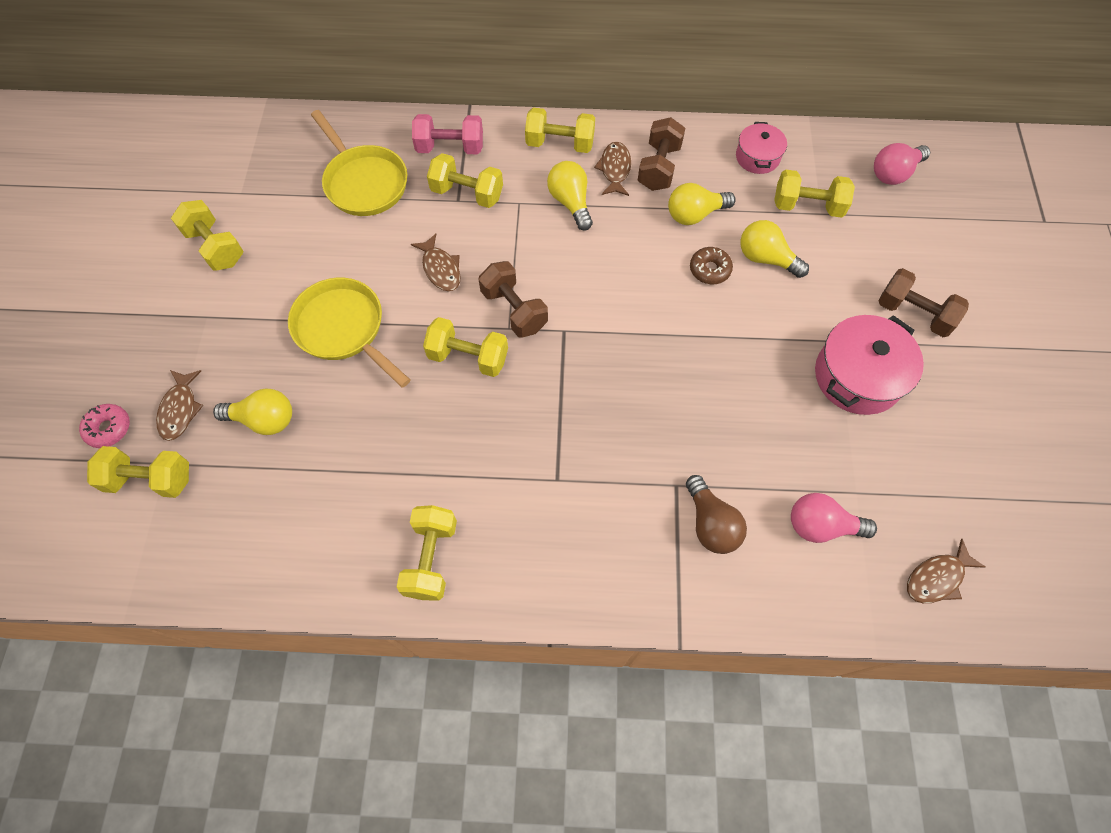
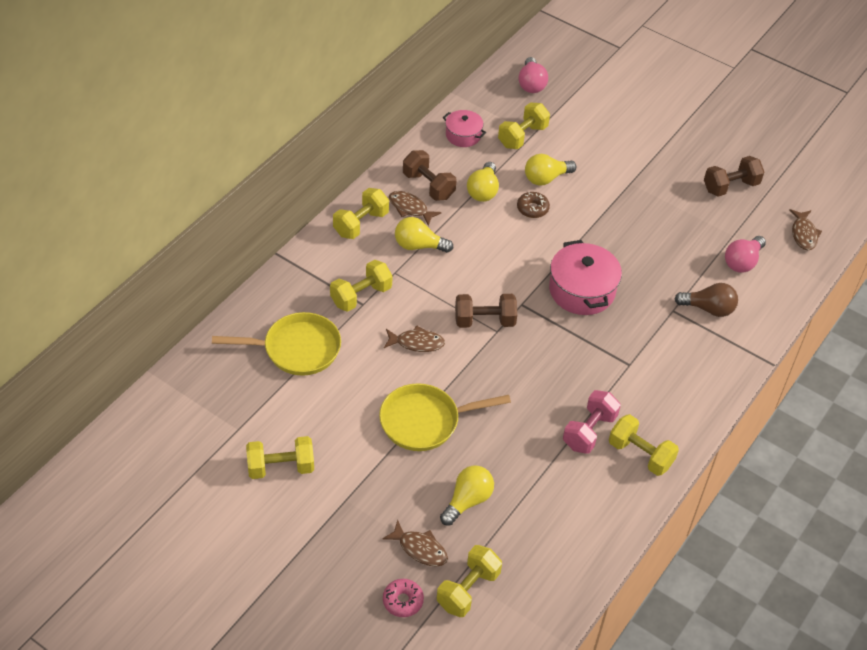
camera: 60 degrees left, 15 degrees down
(450, 148) = (308, 284): pink dumbbell -> pink dumbbell (589, 431)
(468, 357) = (503, 363): yellow dumbbell -> none
(857, 376) = (660, 189): pink pot -> pink pot (582, 290)
(913, 313) = (637, 140): brown dumbbell -> brown dumbbell (730, 186)

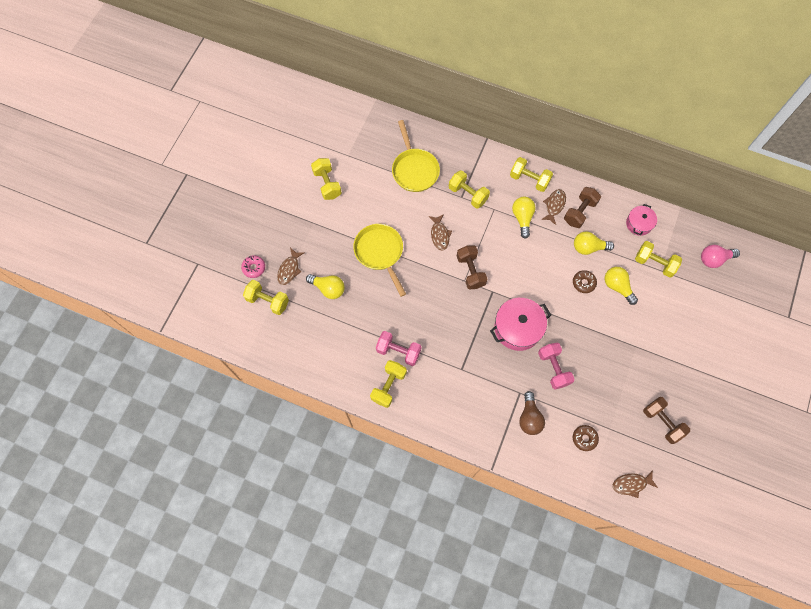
camera: 80 degrees right, 20 degrees up
(645, 268) = (553, 368): none -> pink dumbbell
(742, 262) = (584, 438): pink light bulb -> brown donut

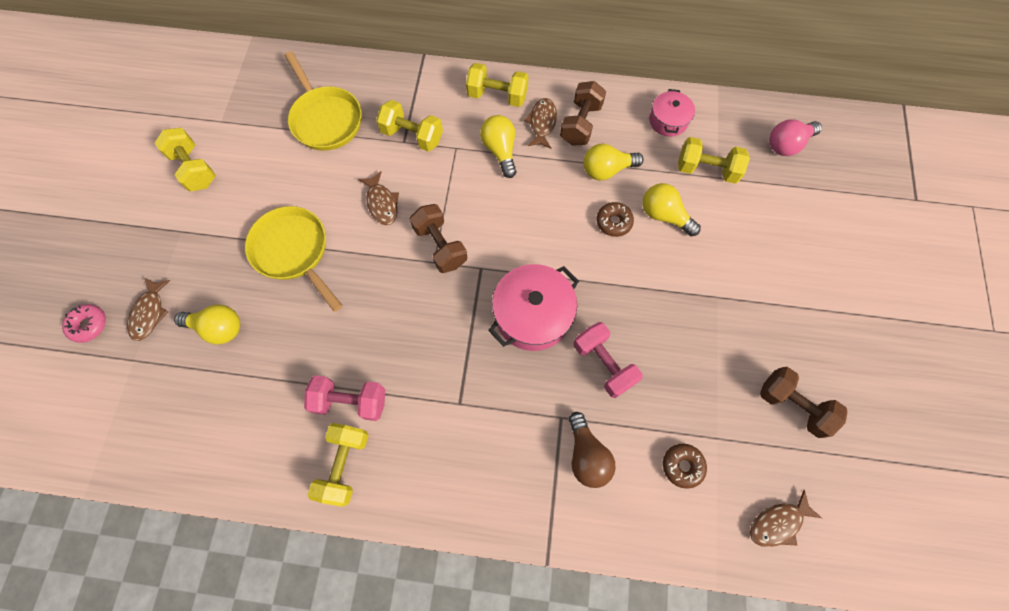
camera: 15 degrees left, 0 degrees up
(268, 301) = (118, 373): yellow dumbbell -> none

